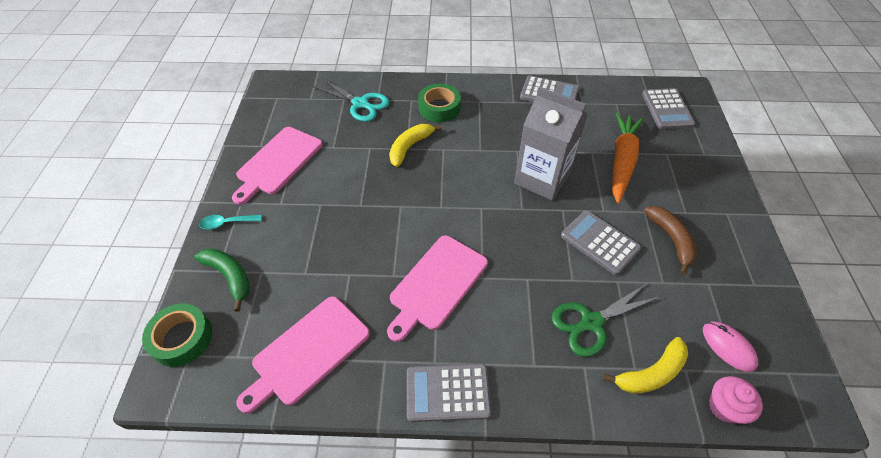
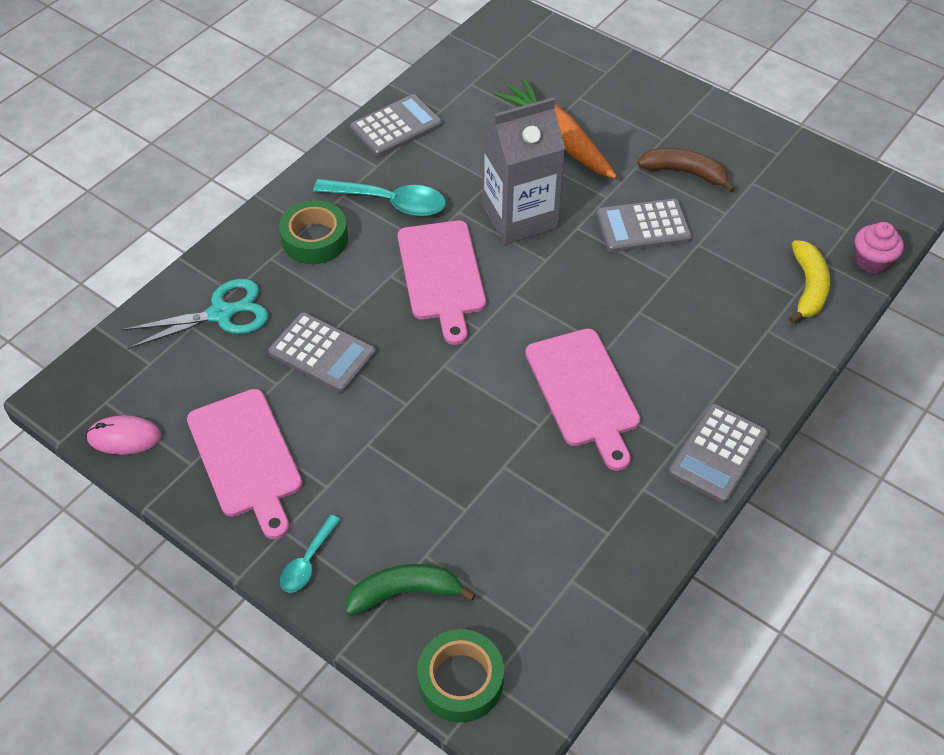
camera: 55 degrees left, 0 degrees up
(308, 352) = (579, 555): pink cutting board -> pink cutting board (442, 275)
(410, 147) = (355, 305): yellow banana -> none
(493, 121) = (390, 202): none -> turquoise spoon
(591, 323) = (727, 295): green scissors -> none
(667, 109) = (520, 52): grey calculator -> grey calculator (322, 353)
(728, 347) = (822, 217): pink mouse -> pink mouse (124, 437)

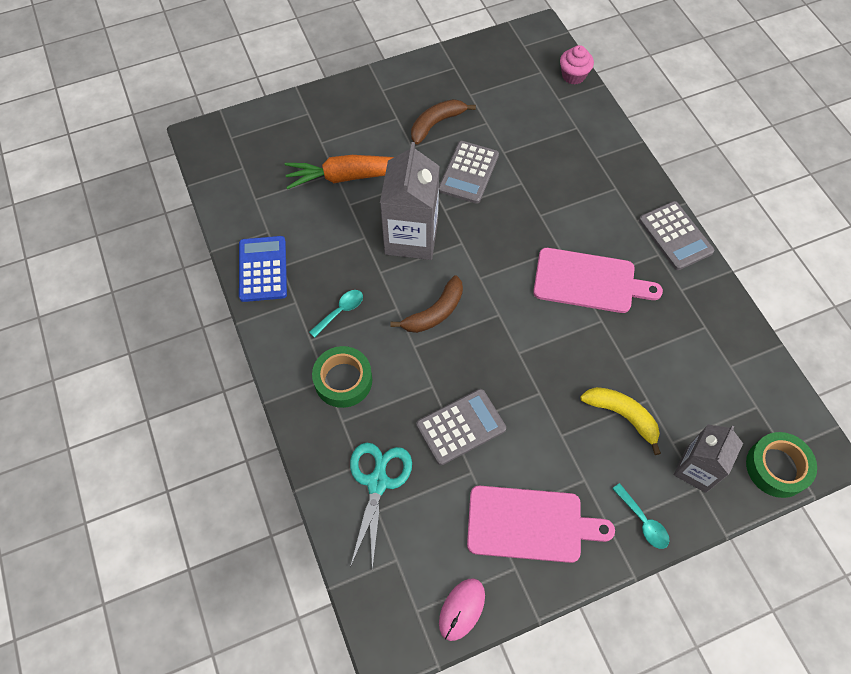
camera: 60 degrees left, 10 degrees up
(390, 202) = (340, 311): turquoise spoon -> turquoise spoon, size x0.57
(396, 126) = (263, 269): grey calculator -> blue calculator
(405, 592) = (696, 469): green banana -> grey carton
(442, 275) = (434, 312): pink cutting board -> brown banana
(808, 287) = (575, 118): yellow banana -> yellow banana (622, 416)

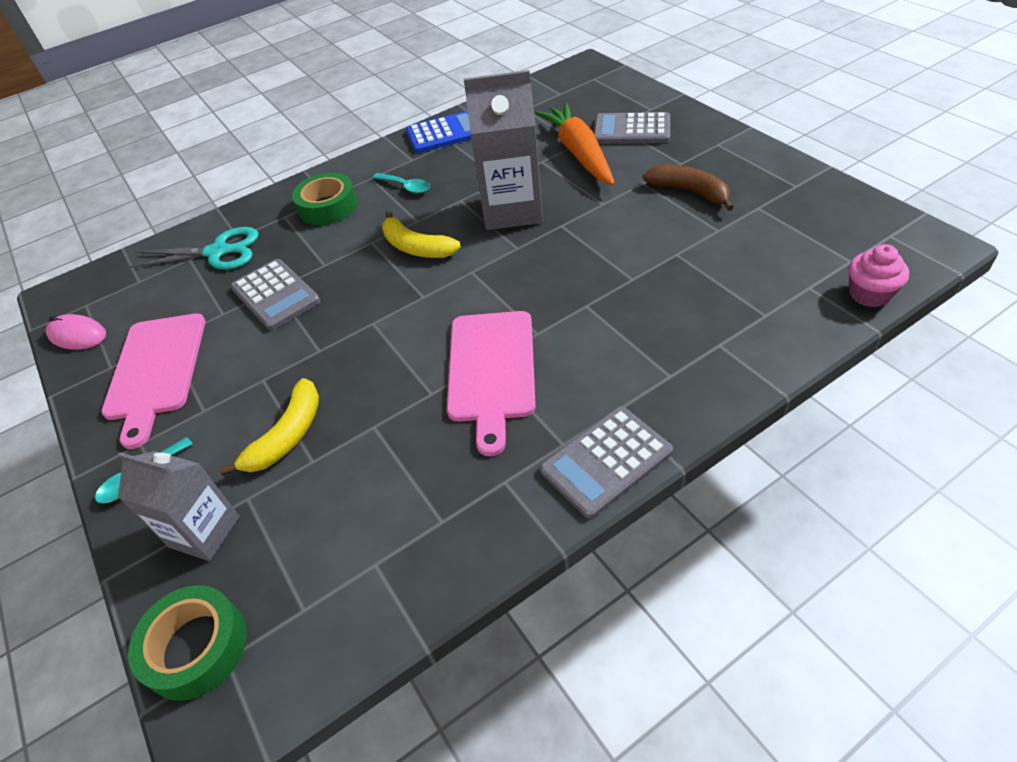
camera: 85 degrees right, 15 degrees down
(434, 312) = (416, 247): brown banana -> yellow banana
(469, 172) = (626, 232): grey calculator -> grey calculator (631, 130)

